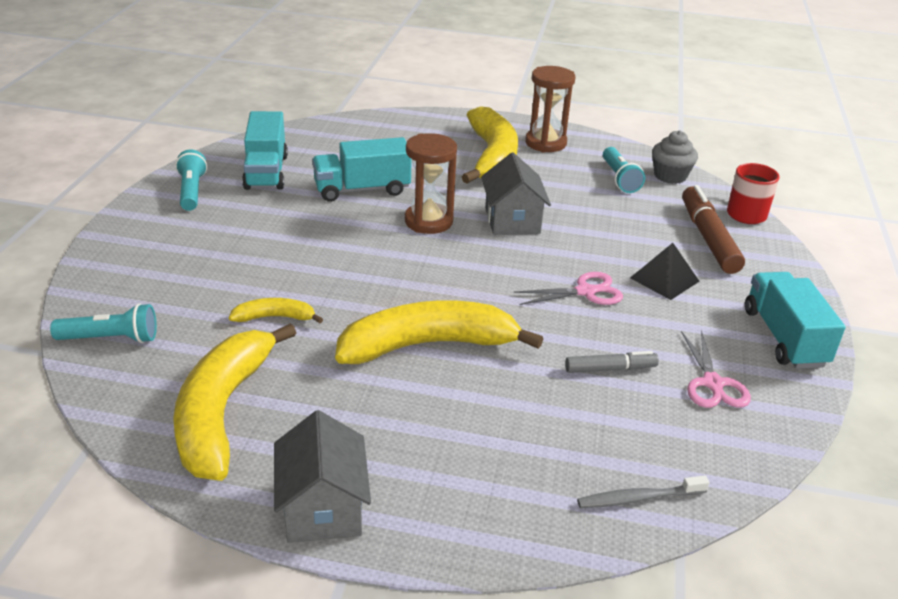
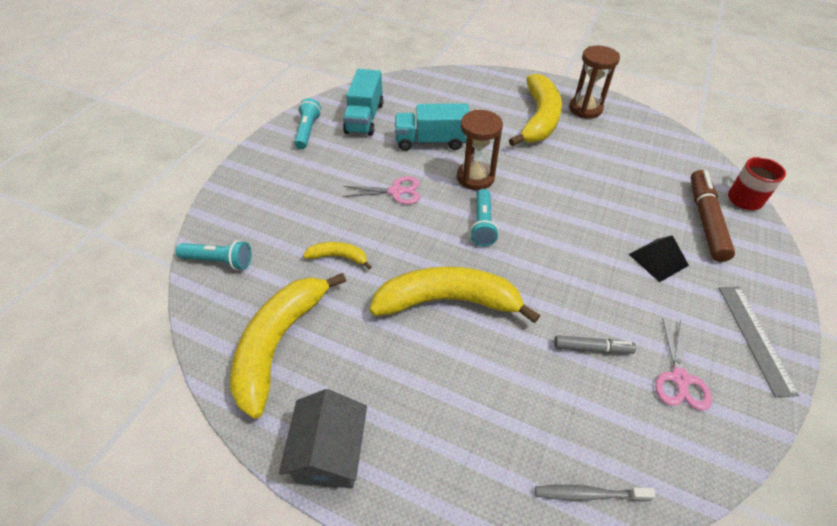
camera: 15 degrees right, 15 degrees up
(512, 220) = (542, 183): grey house -> none
(585, 292) = (587, 264): pink scissors -> pink scissors (395, 191)
(619, 179) = (640, 150): turquoise flashlight -> turquoise flashlight (482, 224)
(670, 176) = (684, 152): grey cupcake -> none
(784, 338) = (755, 338): turquoise truck -> grey ruler

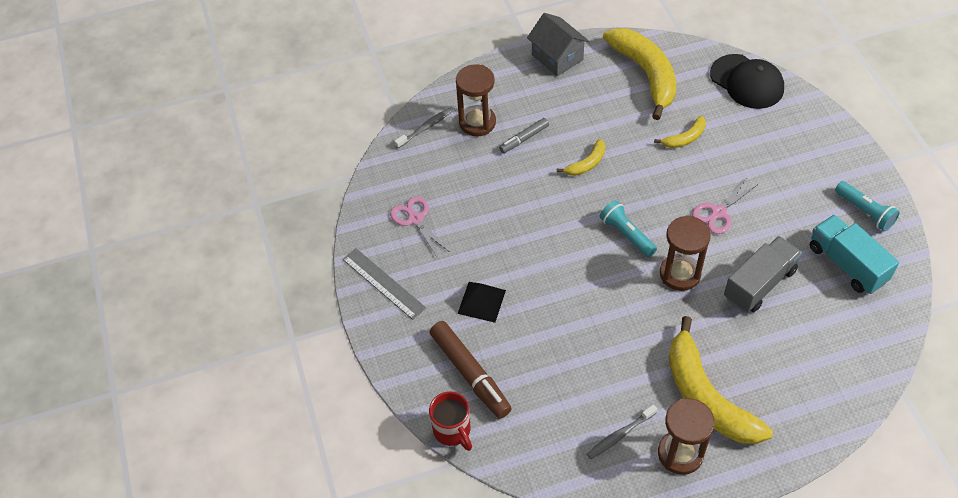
camera: 140 degrees right, 5 degrees up
(219, 261) = (747, 82): turquoise flashlight -> black cap
(431, 141) = (759, 284): turquoise truck -> grey truck
(448, 301) = (586, 163): yellow banana -> yellow banana, size x0.46
(514, 443) = (477, 122): none -> brown hourglass
(592, 348) = (477, 200): grey marker -> grey marker (524, 139)
(615, 134) = (620, 435): none -> grey toothbrush

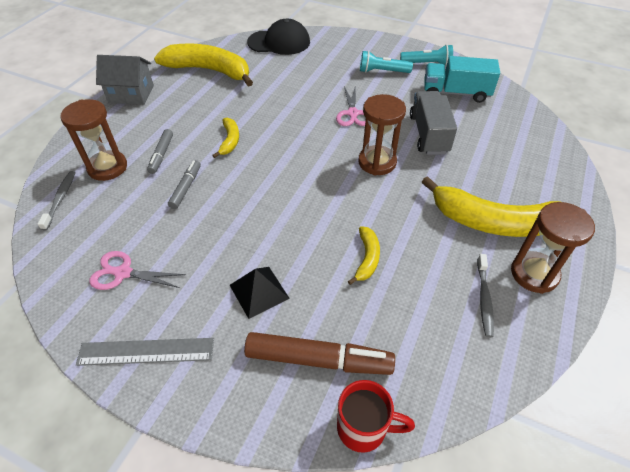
camera: 50 degrees left, 5 degrees down
(513, 183) = (186, 187): none -> grey marker
(626, 234) = (312, 164): turquoise flashlight -> turquoise flashlight (382, 71)
(685, 138) = (279, 88): yellow banana -> yellow banana (367, 258)

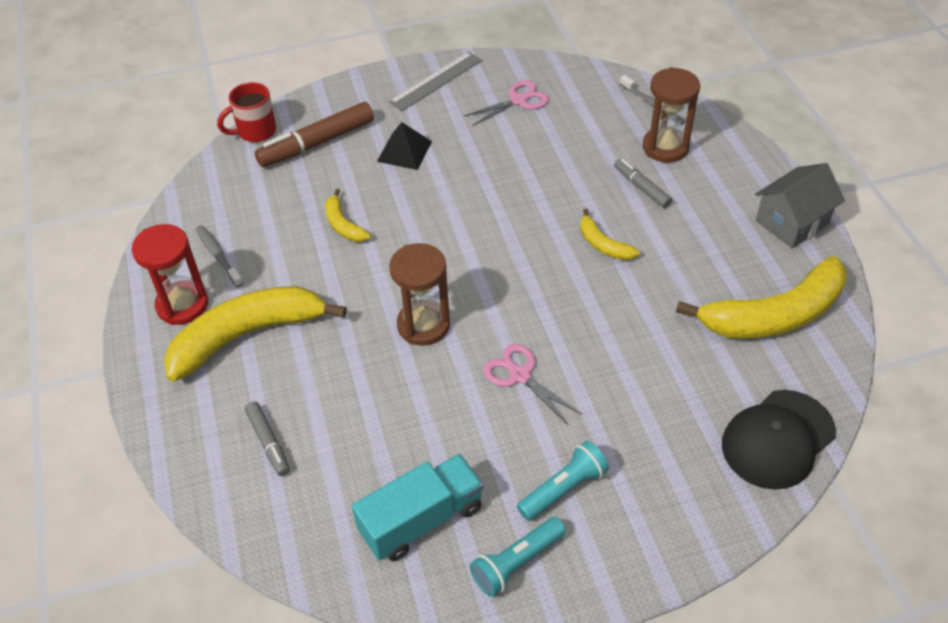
camera: 140 degrees right, 0 degrees up
(186, 187) = (570, 177): grey marker -> grey marker (268, 442)
(428, 134) = (399, 408): grey truck -> none
(534, 274) = (182, 305): brown hourglass -> red hourglass

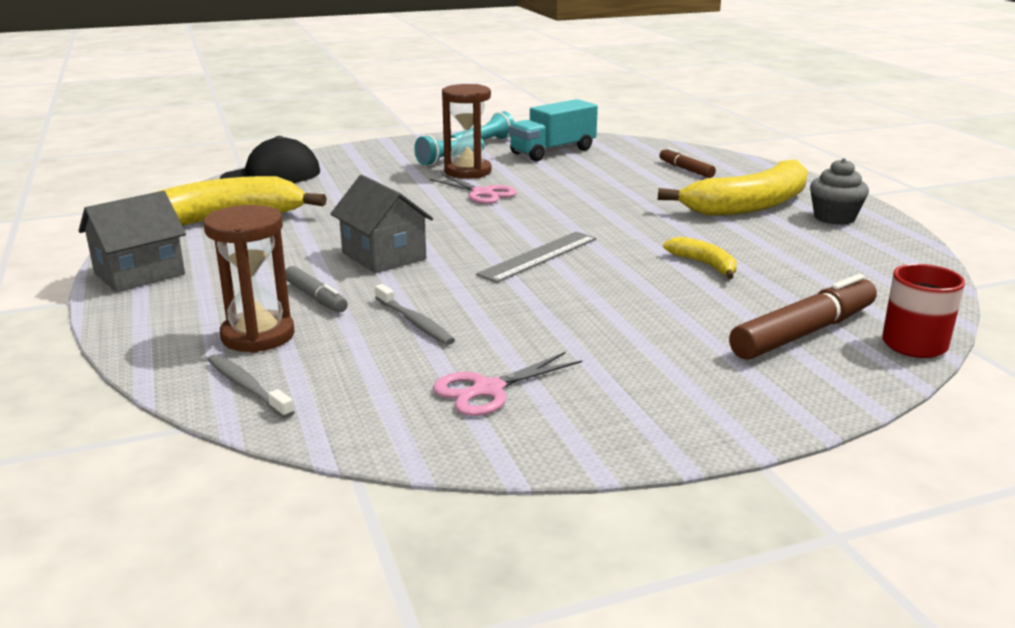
camera: 175 degrees right, 25 degrees down
(182, 305) = (834, 218): red hourglass -> grey cupcake
(218, 256) = (833, 243): grey toothbrush -> grey toothbrush (415, 322)
(268, 442) = (686, 169): grey marker -> brown marker
(404, 151) = (662, 326): black pyramid -> none
(423, 325) = (579, 212): brown hourglass -> brown hourglass (467, 172)
(436, 81) = (650, 417): grey ruler -> grey ruler (538, 256)
(603, 244) = (384, 256): yellow banana -> grey house

